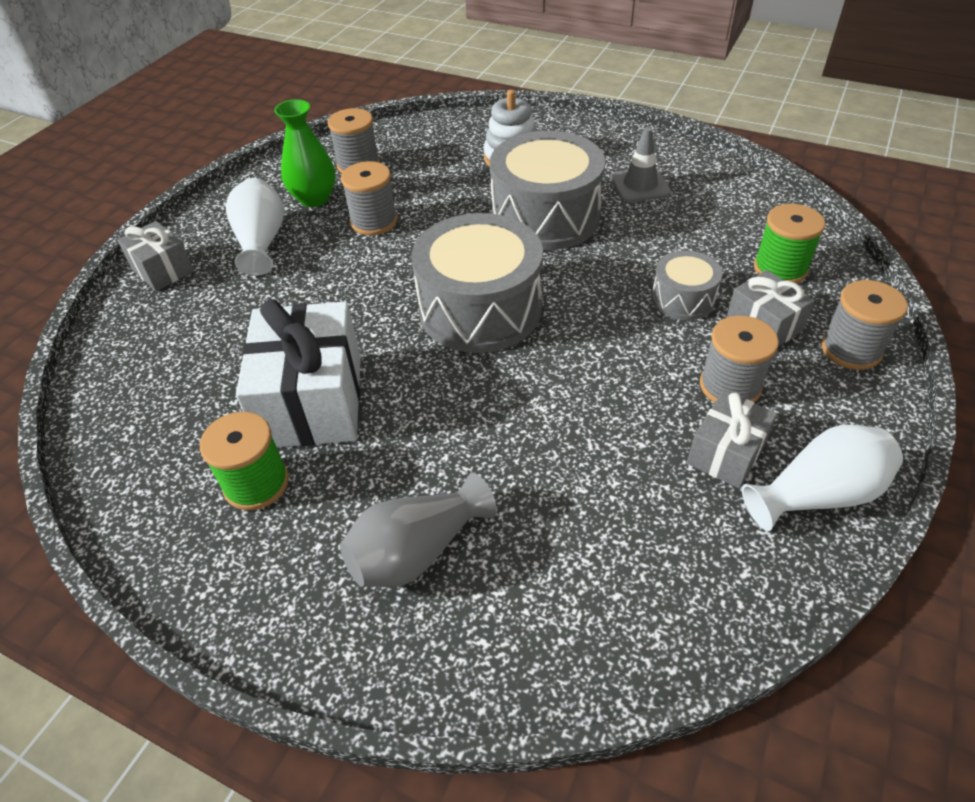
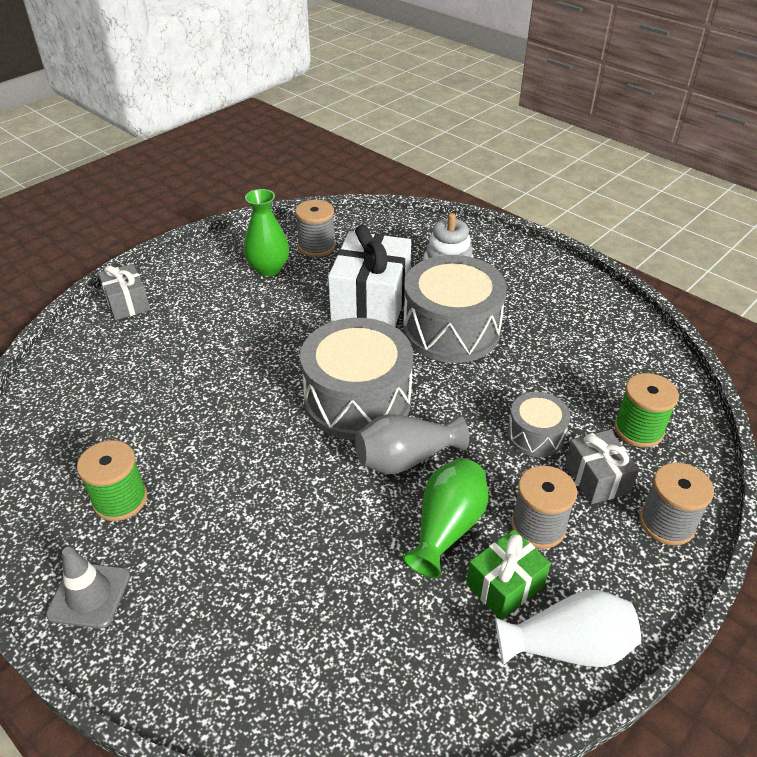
camera: 15 degrees right, 5 degrees down
(261, 242) = (211, 297): white vase -> none
(312, 401) = (191, 443): white gift -> white gift (371, 301)
(374, 222) = (306, 300): grey spool -> none
(417, 551) = (214, 591): grey vase -> grey vase (406, 459)
(638, 412) = (447, 527): none -> green vase
(640, 185) = (548, 320): grey traffic cone -> grey traffic cone (89, 595)
(726, 453) = (505, 585): grey gift -> green gift

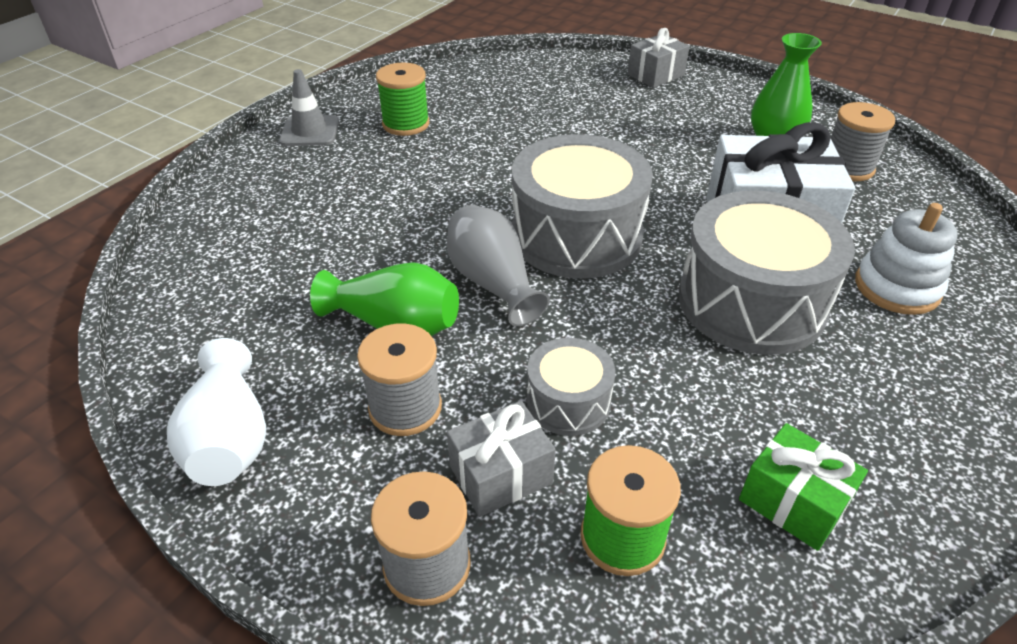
camera: 80 degrees right, 0 degrees up
(505, 585) = (315, 379): green gift -> green gift (793, 502)

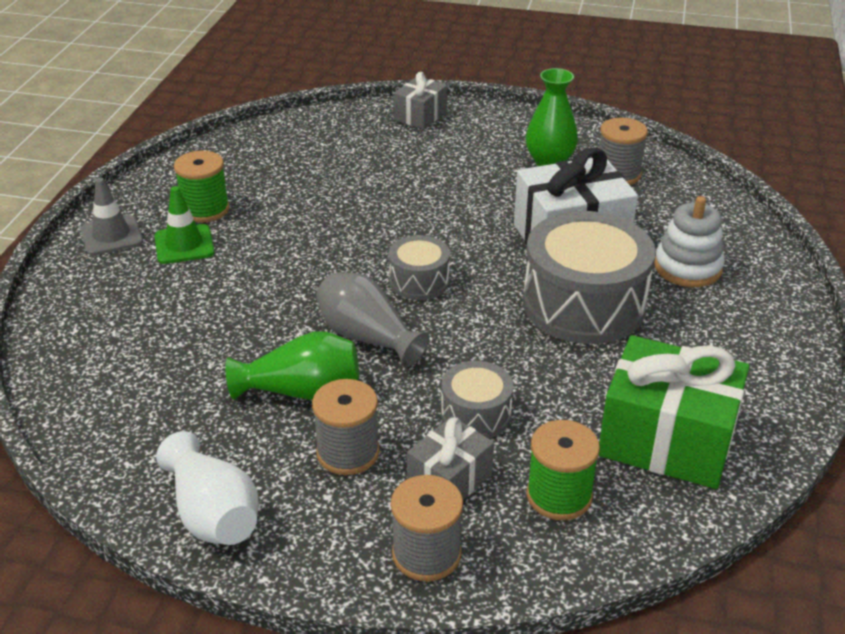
camera: 20 degrees left, 5 degrees down
(368, 152) = (184, 245): none -> green traffic cone
(576, 236) = (419, 281): grey drum -> grey drum, size x0.51
(793, 502) = (666, 440): green gift -> green gift, size x1.82

